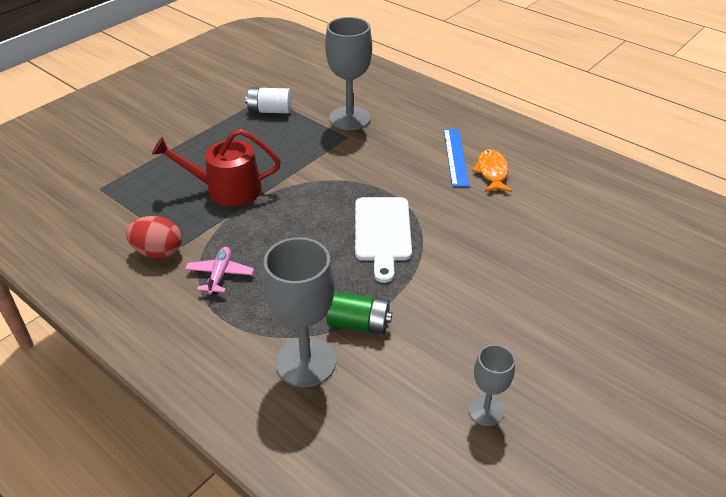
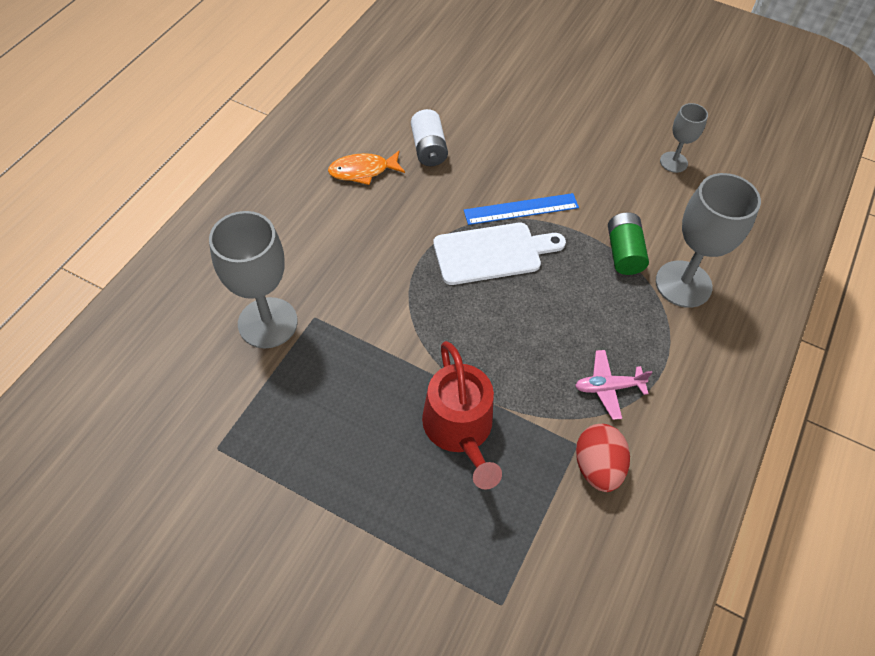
camera: 105 degrees left, 15 degrees up
(270, 111) = (258, 430): white battery -> white battery (428, 149)
(455, 156) = (338, 203): blue ruler -> blue ruler (521, 209)

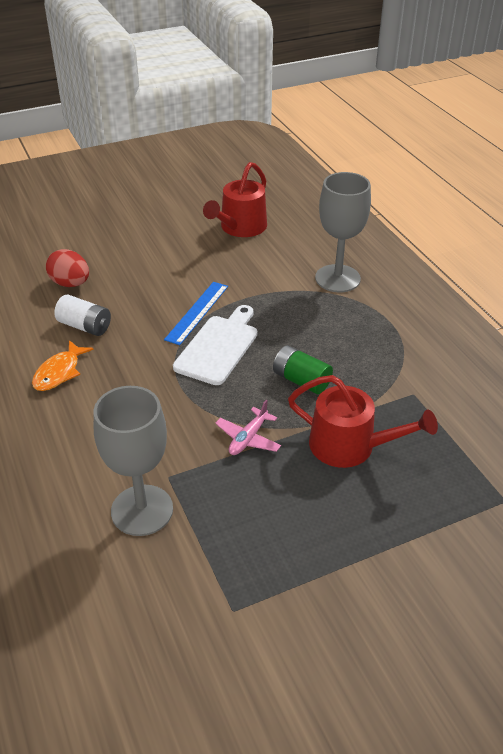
camera: 50 degrees left, 15 degrees down
(597, 467) = (438, 394): red egg -> red egg (70, 283)
(608, 387) = (383, 355): pink plane -> pink plane (248, 438)
(623, 253) = (286, 288): green battery -> green battery (301, 380)
(673, 162) = (240, 227): grey goblet -> red watering can

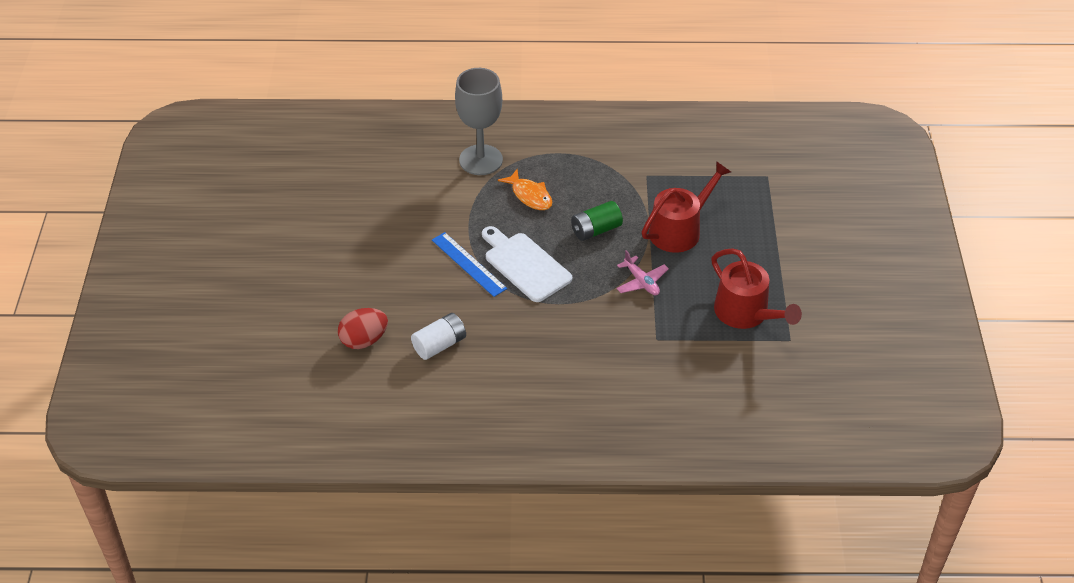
camera: 65 degrees left, 5 degrees up
(59, 372) = (495, 377): orange fish -> orange fish (530, 195)
(142, 510) = (681, 363): grey goblet -> none
(240, 227) = (356, 194): red watering can -> red watering can (746, 313)

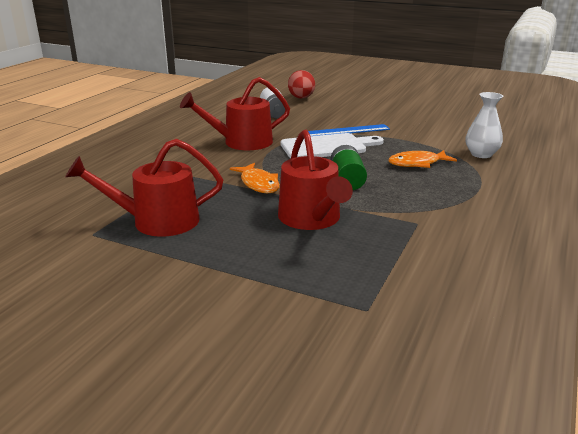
camera: 115 degrees right, 20 degrees down
(481, 160) = (481, 154): grey goblet -> white vase
(552, 333) = (242, 142): none -> red watering can
(641, 282) = (258, 184): pink plane -> orange fish

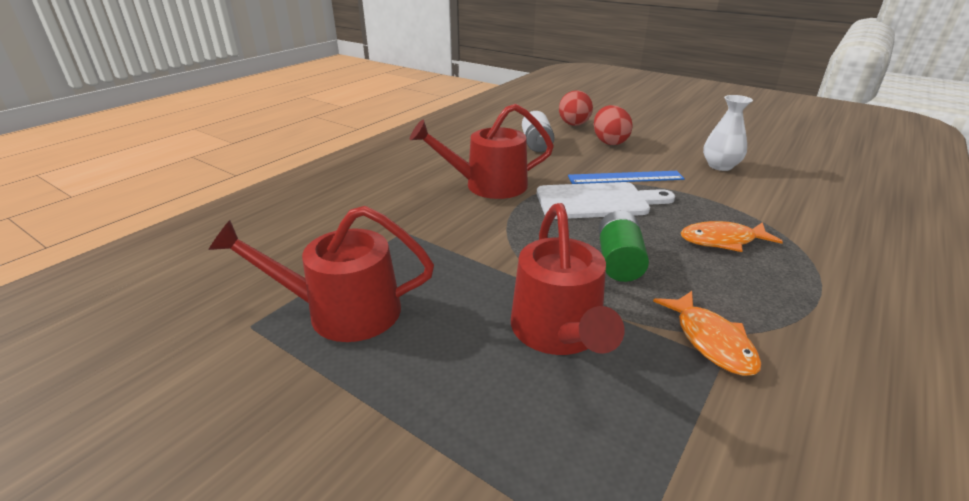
camera: 10 degrees right, 5 degrees up
(258, 184) = (495, 257): orange fish -> orange fish (711, 341)
(331, 108) = (609, 142): none -> red egg
(481, 154) = (817, 232): white vase -> white vase (720, 166)

